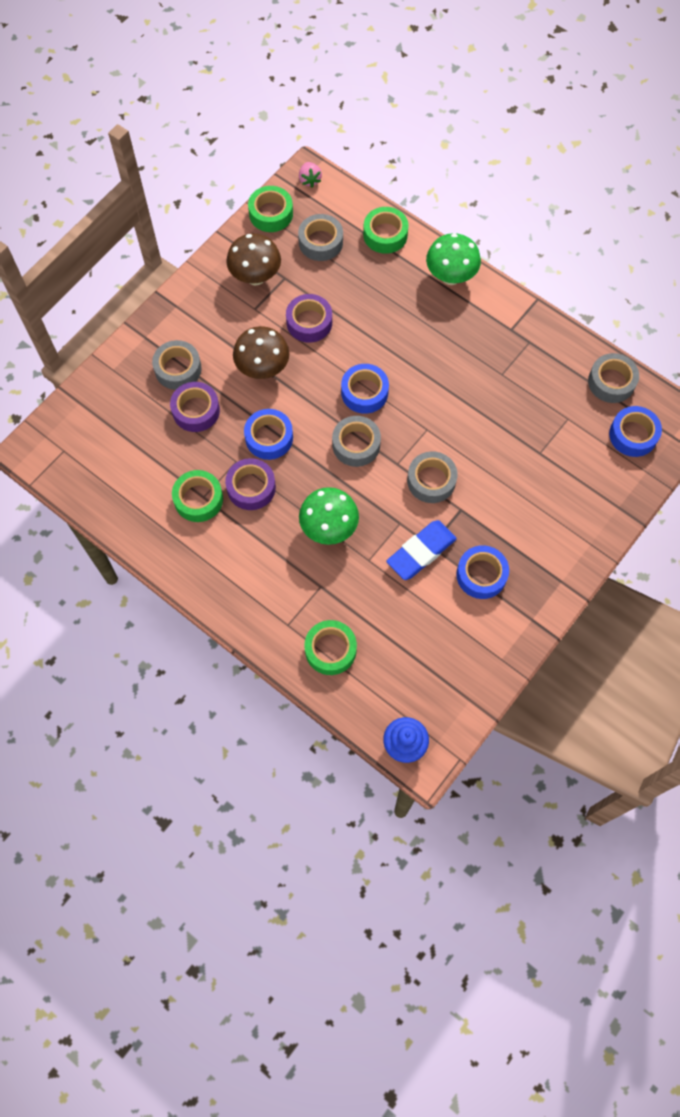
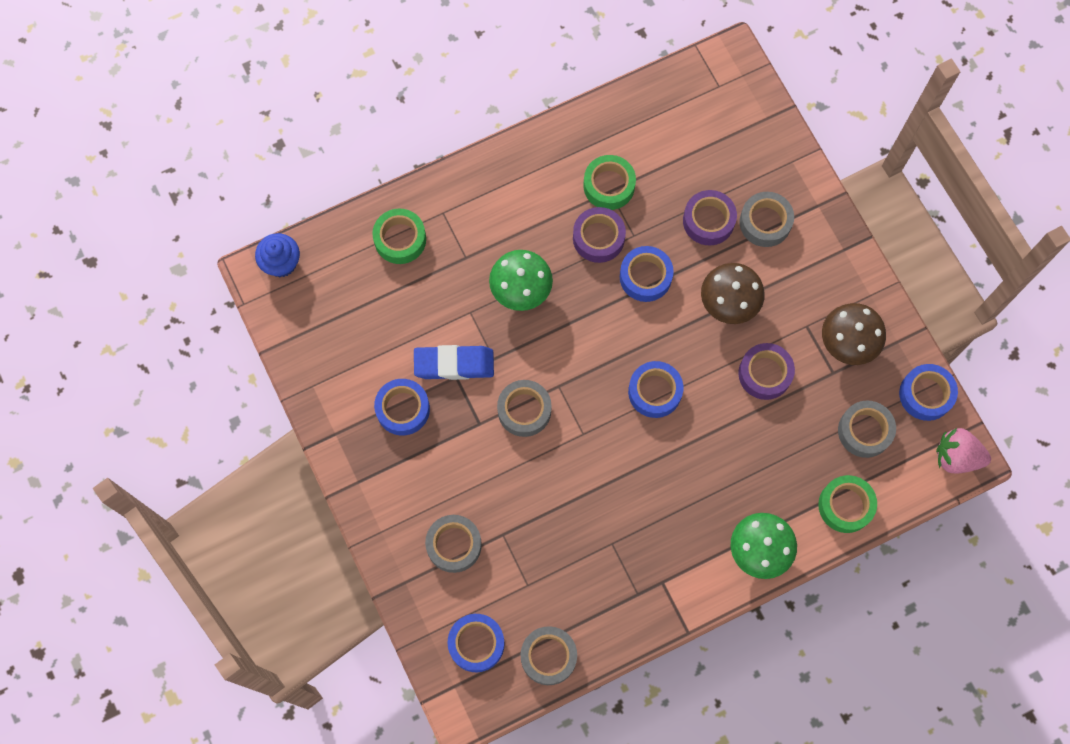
camera: 115 degrees right, 5 degrees up
(271, 214) = (926, 394): green tape -> blue tape
(310, 180) = (956, 457): pink strawberry -> pink strawberry, size x1.58
(356, 445) = (598, 356): grey tape -> grey tape (454, 545)
(421, 552) = (454, 364): blue eraser -> blue eraser turned 75 degrees counterclockwise

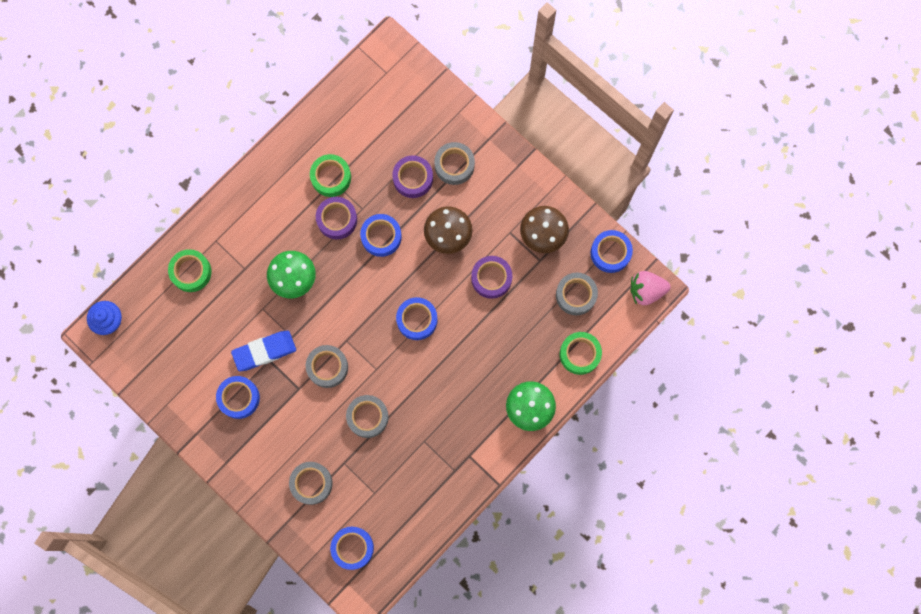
camera: 20 degrees left, 5 degrees up
(548, 656) = (407, 538): grey tape -> grey tape (367, 417)

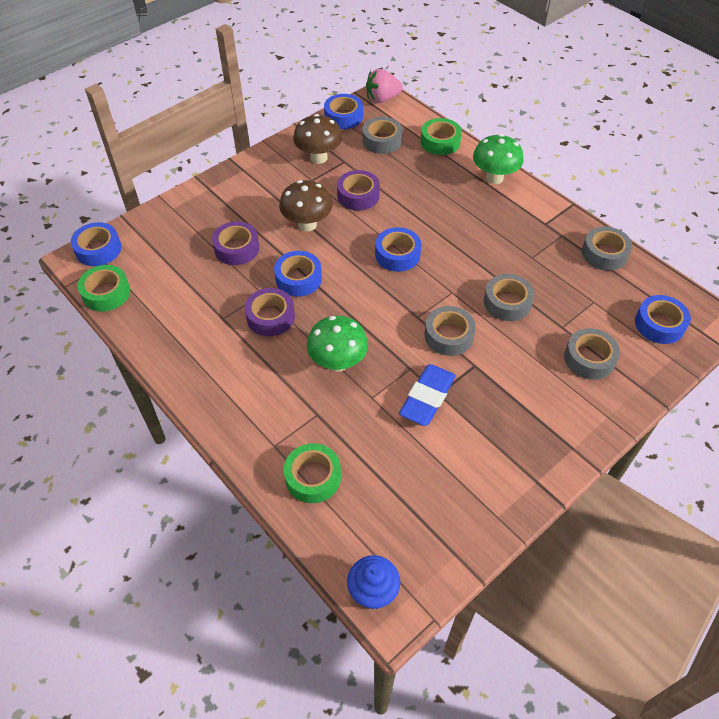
camera: 85 degrees left, 25 degrees down
(239, 398) = (487, 429): blue tape -> blue tape (98, 249)
(264, 351) = (427, 398): blue eraser -> blue eraser turned 45 degrees clockwise
(331, 177) = (217, 320): green tape -> green tape (106, 293)
(454, 165) = (230, 215): grey tape -> grey tape (604, 253)
(646, 290) = (382, 99): pink strawberry -> pink strawberry turned 75 degrees clockwise

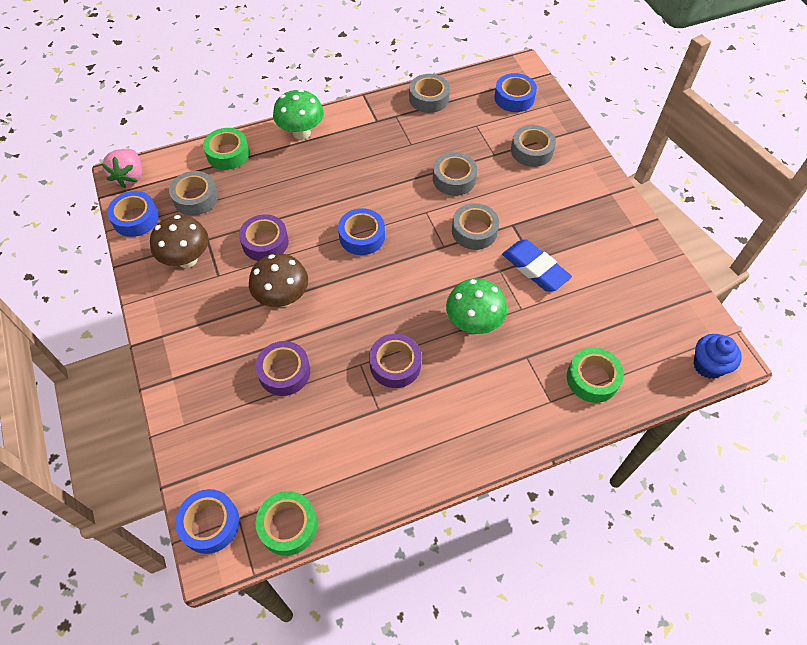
camera: 70 degrees left, 5 degrees up
(298, 278) = (355, 326): blue tape -> none

